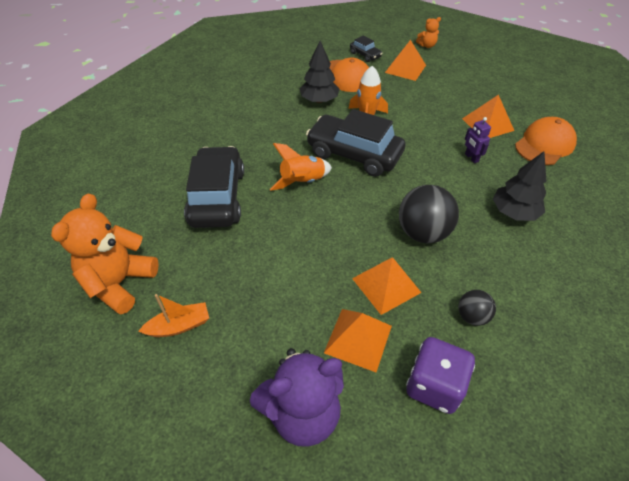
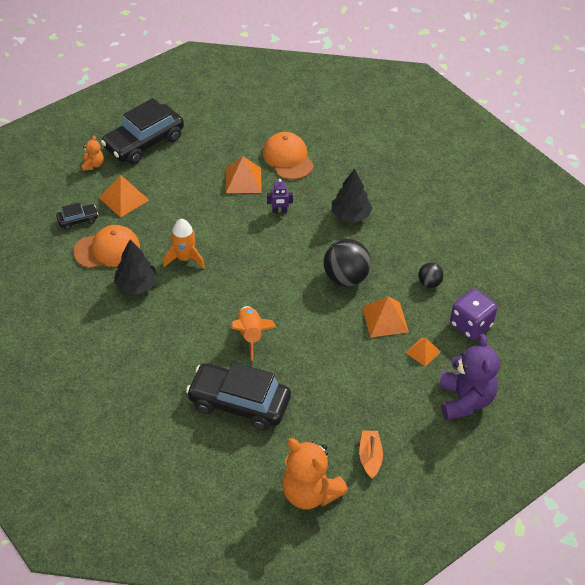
camera: 70 degrees left, 0 degrees up
(354, 154) = (233, 286): black car -> black car (144, 142)
(358, 339) = (423, 352): orange pyramid -> orange pyramid, size x0.63

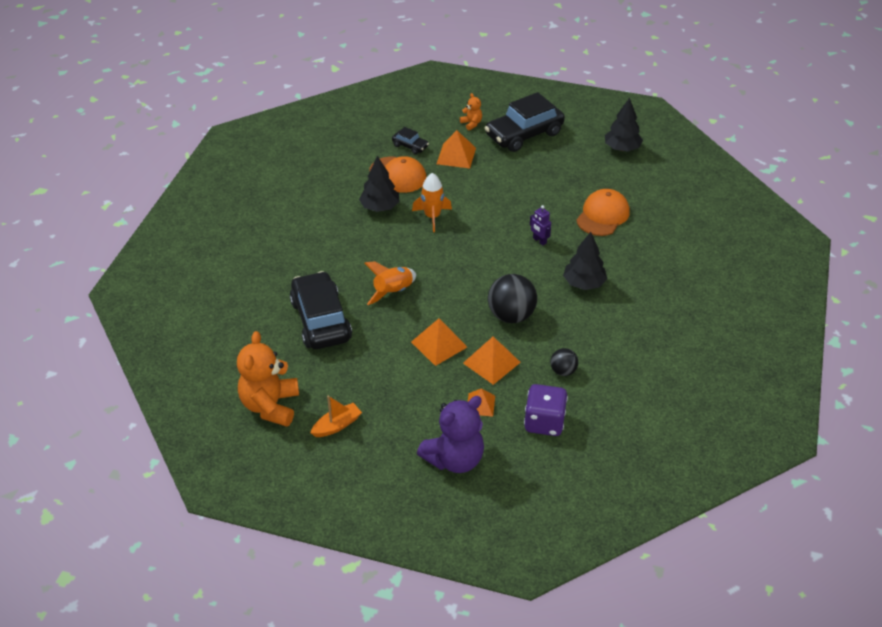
camera: 55 degrees right, 5 degrees down
(93, 165) = (471, 124): orange teddy bear -> orange teddy bear turned 90 degrees counterclockwise
(144, 142) = (524, 134): black car -> black car turned 45 degrees counterclockwise
(223, 100) = (622, 148): none -> black tree
(243, 180) = (548, 204): orange pyramid -> orange pyramid (439, 344)

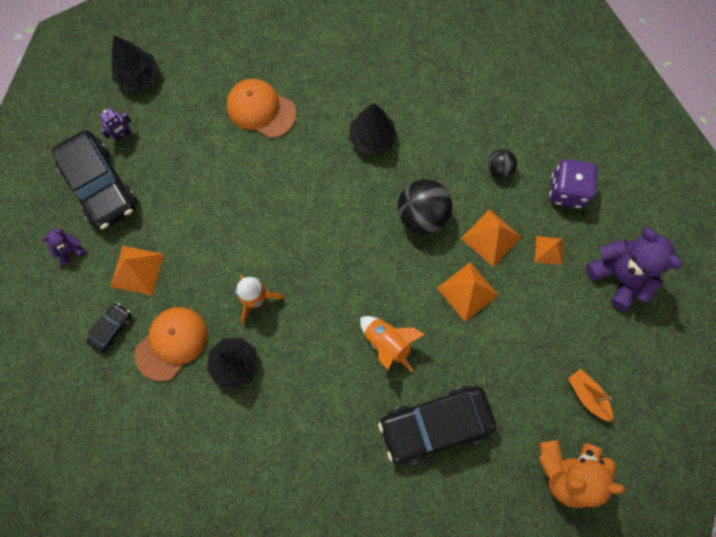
camera: 90 degrees left, 30 degrees up
(471, 124) = (70, 250): orange teddy bear -> purple teddy bear
(539, 241) = (302, 179): purple robot -> purple robot (122, 135)

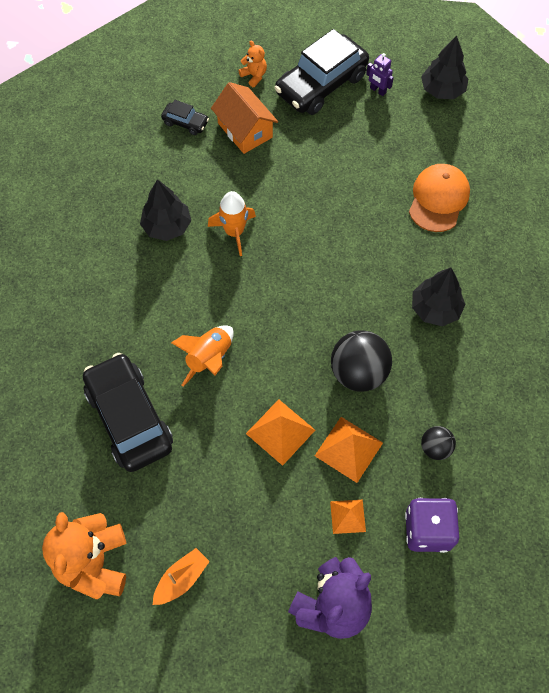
camera: 80 degrees right, 10 degrees down
(70, 250) = (254, 76): purple teddy bear -> orange teddy bear
(137, 270) = (245, 130): orange pyramid -> orange house
(171, 343) = (179, 171): orange cap -> none

